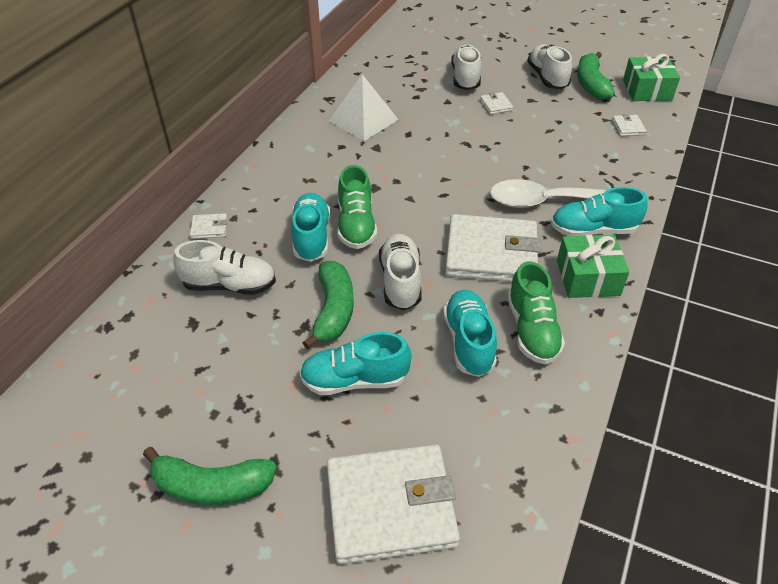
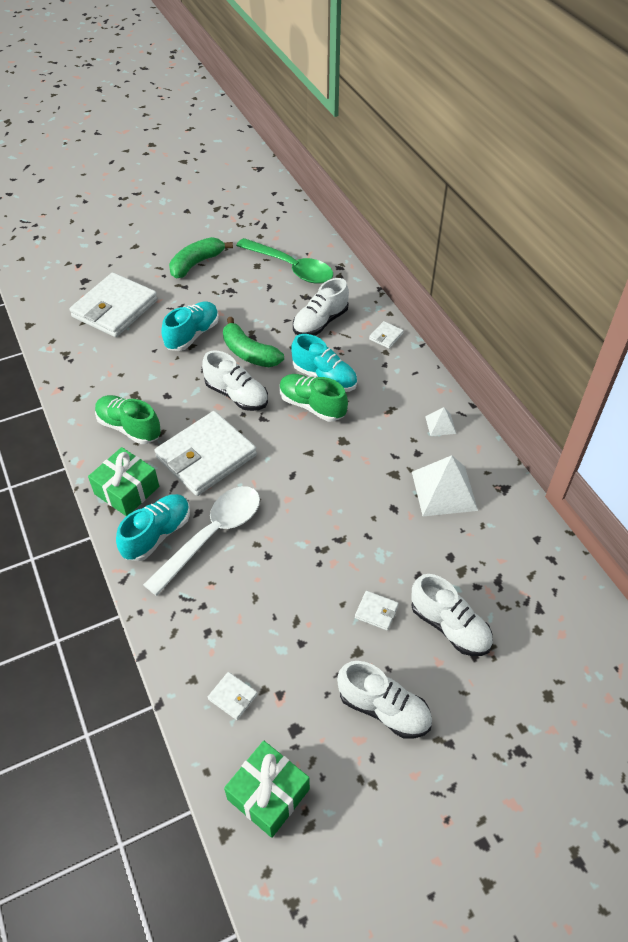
camera: 130 degrees right, 5 degrees up
(143, 372) = (291, 268): none -> green spoon
(297, 148) = (440, 425): none -> white pyramid
(468, 342) = (158, 394): turquoise shoe -> none
(591, 84) = (332, 743): green banana -> none

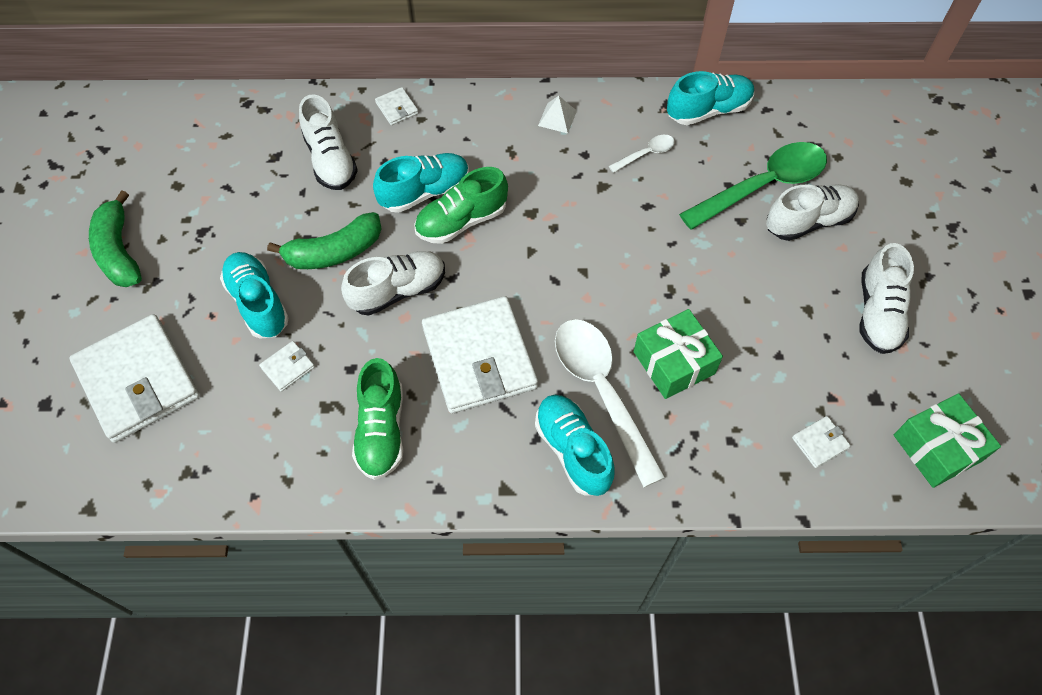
camera: 65 degrees left, 10 degrees up
(127, 490) = (487, 464): green gift -> green gift (674, 362)
(129, 427) = (381, 430): green shoe -> green shoe turned 60 degrees counterclockwise
(291, 268) = (210, 151): green spoon -> green spoon (762, 186)
(376, 612) = (768, 274): white wallet -> white wallet (288, 367)
(384, 709) = (878, 313): white shoe -> white shoe turned 135 degrees clockwise
(444, 490) = (646, 154): white pyramid -> white spoon
(519, 517) = (708, 110): none -> turquoise shoe

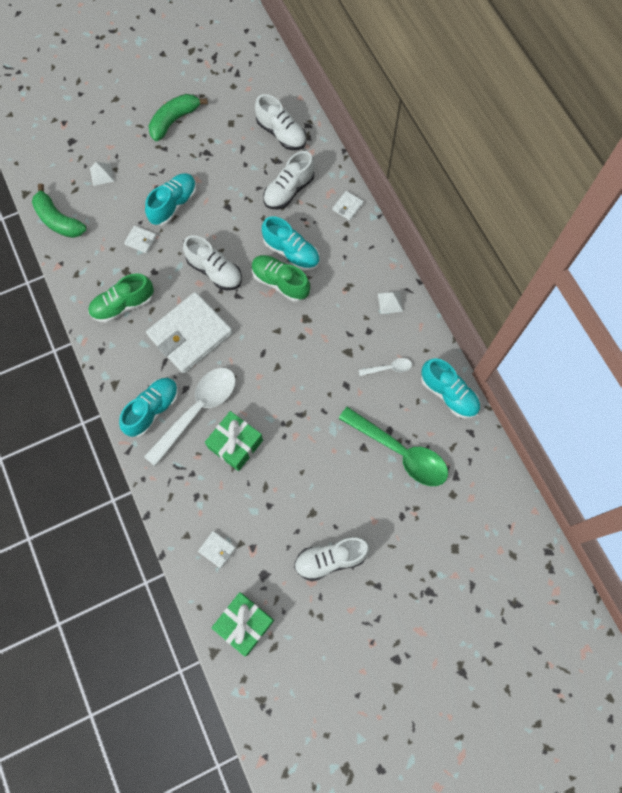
camera: 65 degrees right, 10 degrees up
(138, 381) = (102, 174): white wallet -> white pyramid
(334, 252) = (225, 225): green banana -> green banana (58, 220)
(646, 154) = (388, 368): white spoon -> white spoon turned 45 degrees counterclockwise
(808, 221) = (384, 491): white shoe -> white shoe (281, 133)

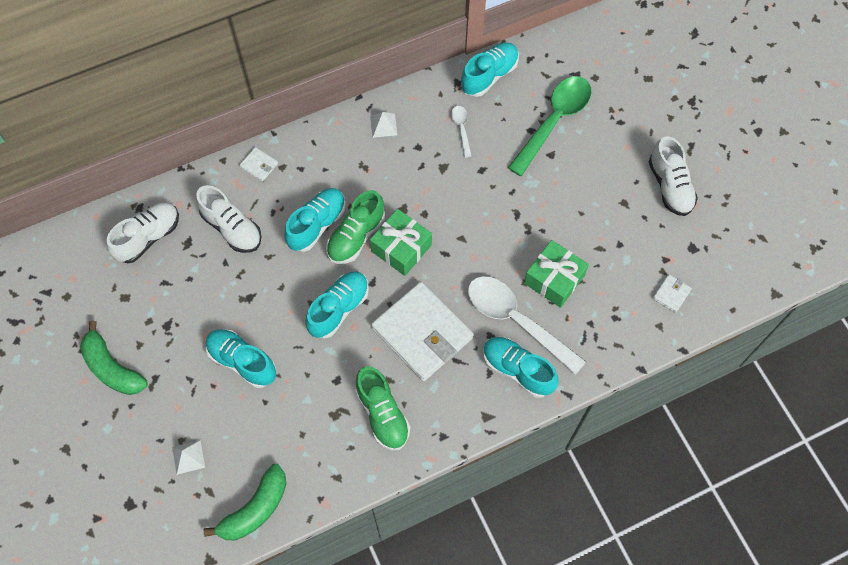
camera: 90 degrees left, 5 degrees down
(141, 240) = (292, 399): white wallet -> none
(215, 271) = (339, 309): white shoe -> turquoise shoe
(244, 624) = (743, 265): green gift -> green gift (401, 248)

